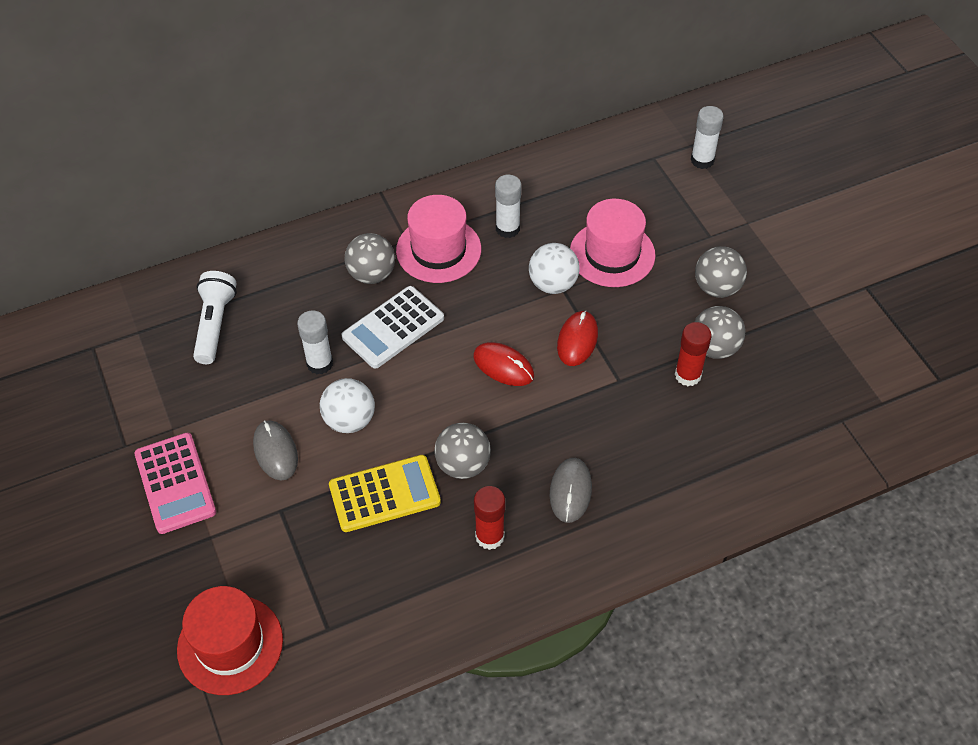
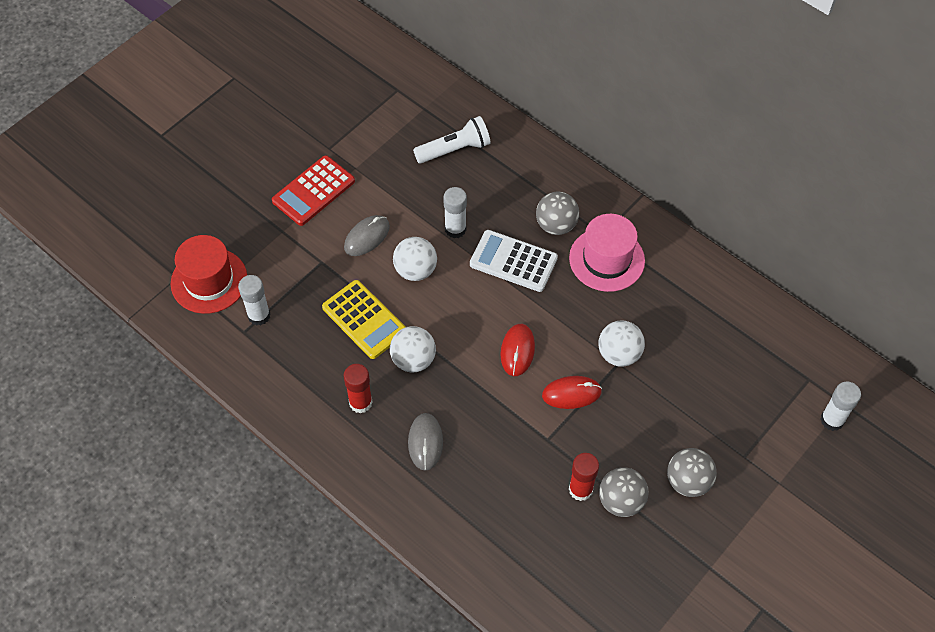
camera: 65 degrees right, 5 degrees up
(175, 483) = (313, 191): pink calculator -> red calculator
(463, 465) = (413, 360): grey ball -> white ball
(507, 228) = (658, 298): white glue stick -> white glue stick (259, 315)
(570, 491) = (425, 442): grey mouse -> grey mouse turned 75 degrees counterclockwise
(612, 254) = (677, 386): pink hat -> none

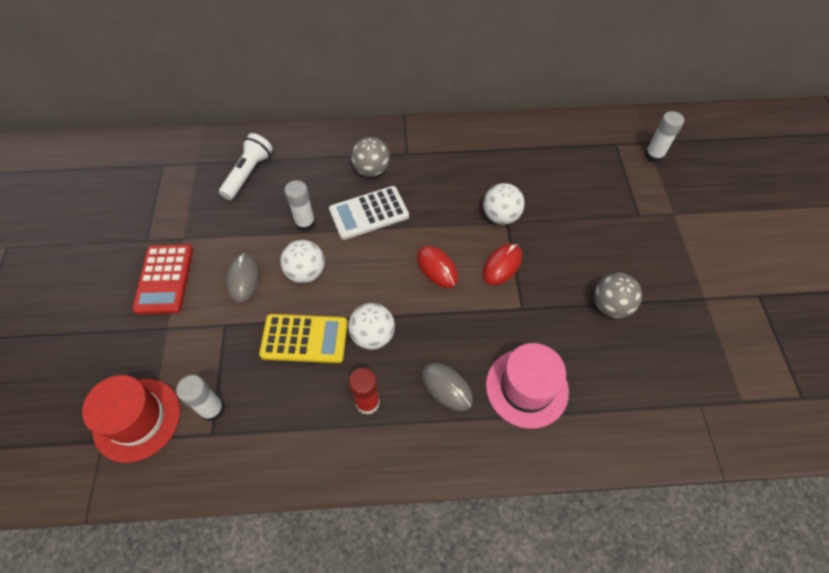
camera: 45 degrees left, 0 degrees up
(580, 489) = (580, 321): red glue stick -> none
(606, 259) = (427, 166): pink hat -> pink hat (527, 388)
(688, 481) = (630, 258): grey ball -> none

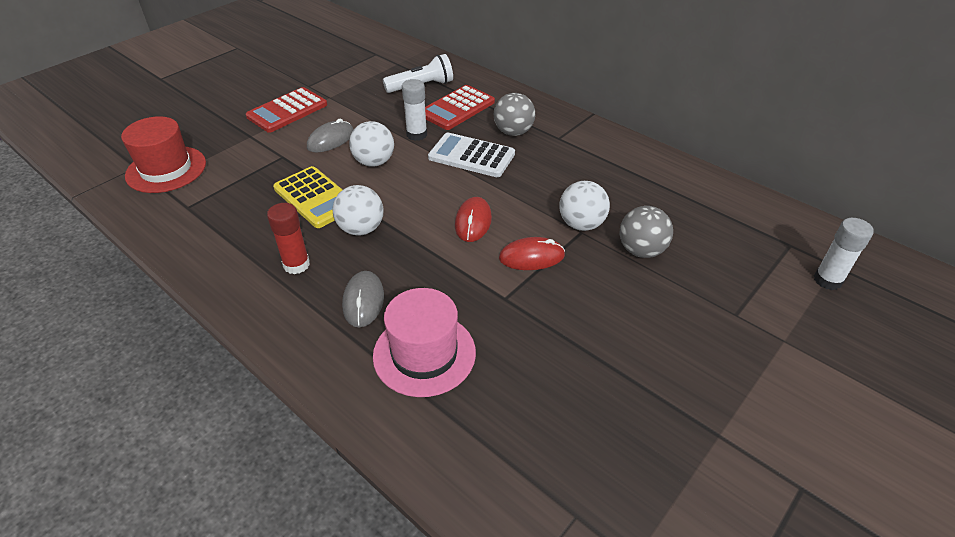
camera: 45 degrees right, 15 degrees down
(212, 409) = (207, 194): white glue stick -> none
(304, 176) = (457, 108): none -> red calculator
(610, 306) = (595, 359): grey ball -> grey ball (641, 250)

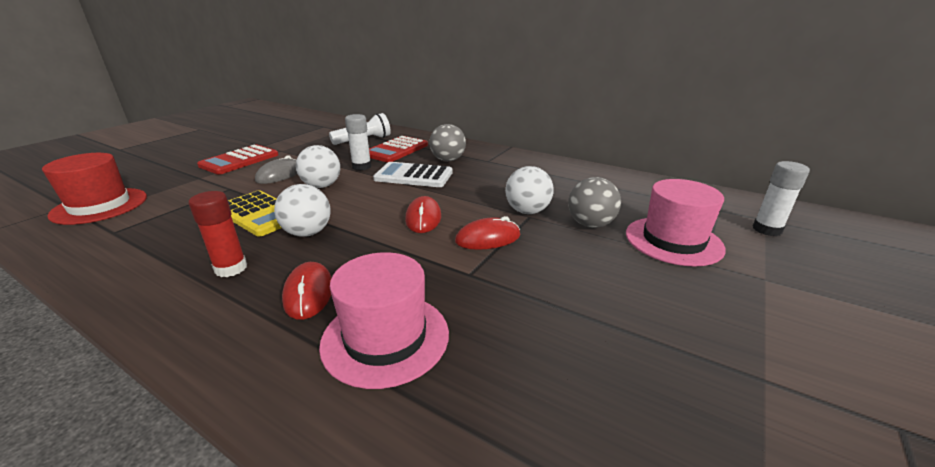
camera: 10 degrees left, 15 degrees down
(363, 301) = (308, 293): grey mouse -> red mouse
(718, 282) = (673, 240): none -> pink hat

